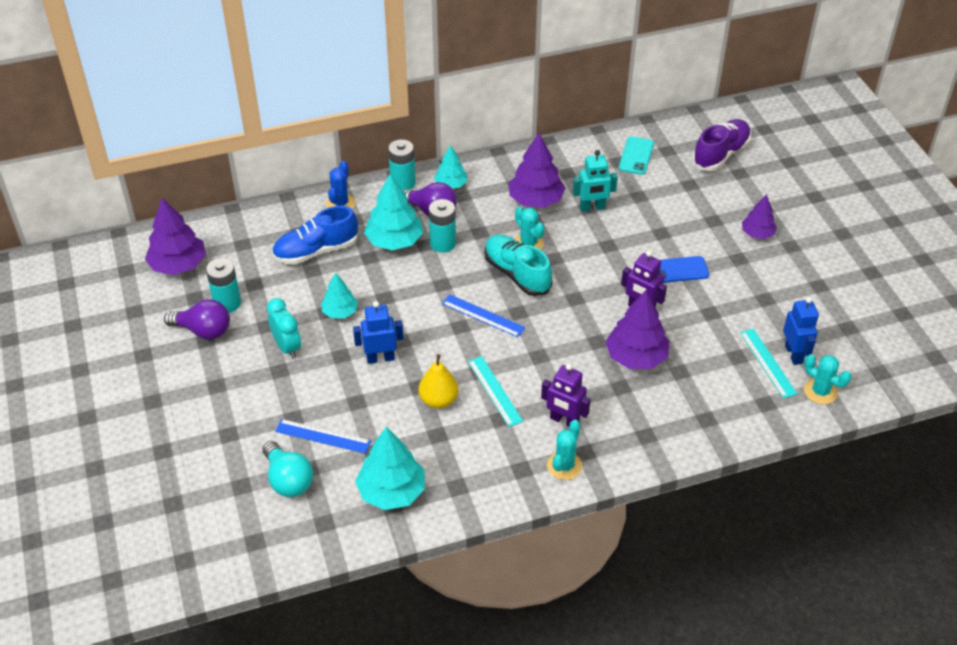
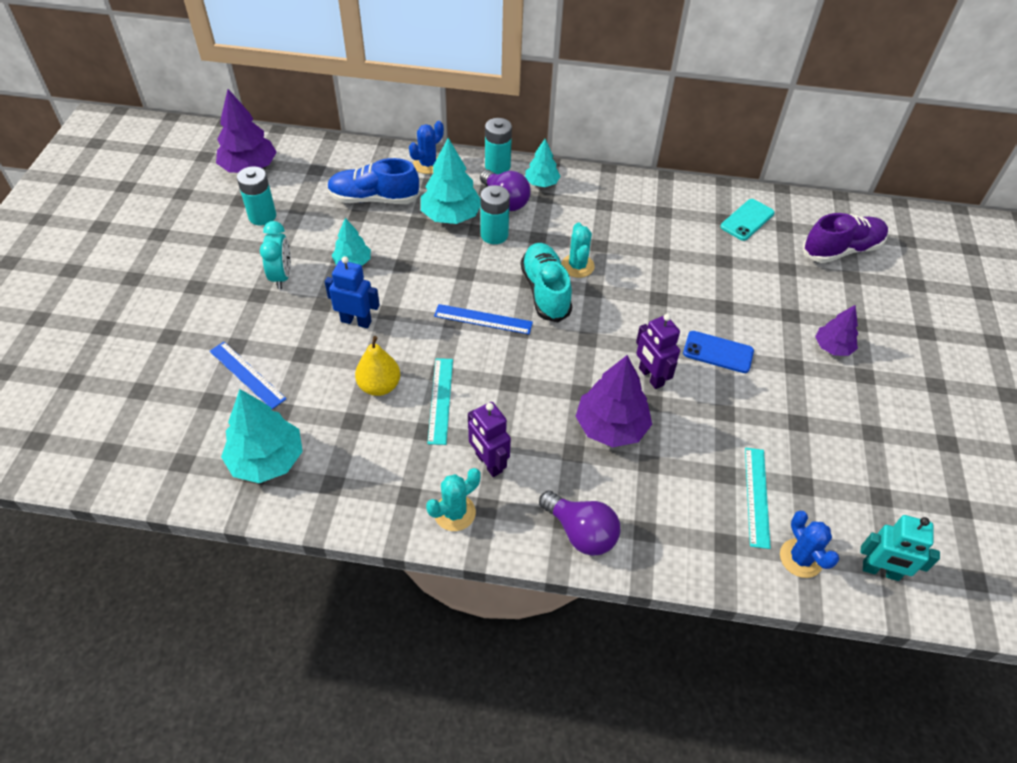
camera: 25 degrees right, 5 degrees up
(203, 331) = (223, 233): purple light bulb -> purple light bulb (581, 532)
(288, 480) = (184, 404): turquoise light bulb -> none
(483, 315) = (483, 319): blue ruler -> blue ruler turned 45 degrees counterclockwise
(535, 200) = (614, 226): purple tree -> none
(592, 208) = (667, 254): turquoise robot -> turquoise robot (880, 571)
(794, 354) = (794, 500): blue robot -> none
(820, 391) = (801, 558): turquoise cactus -> blue cactus

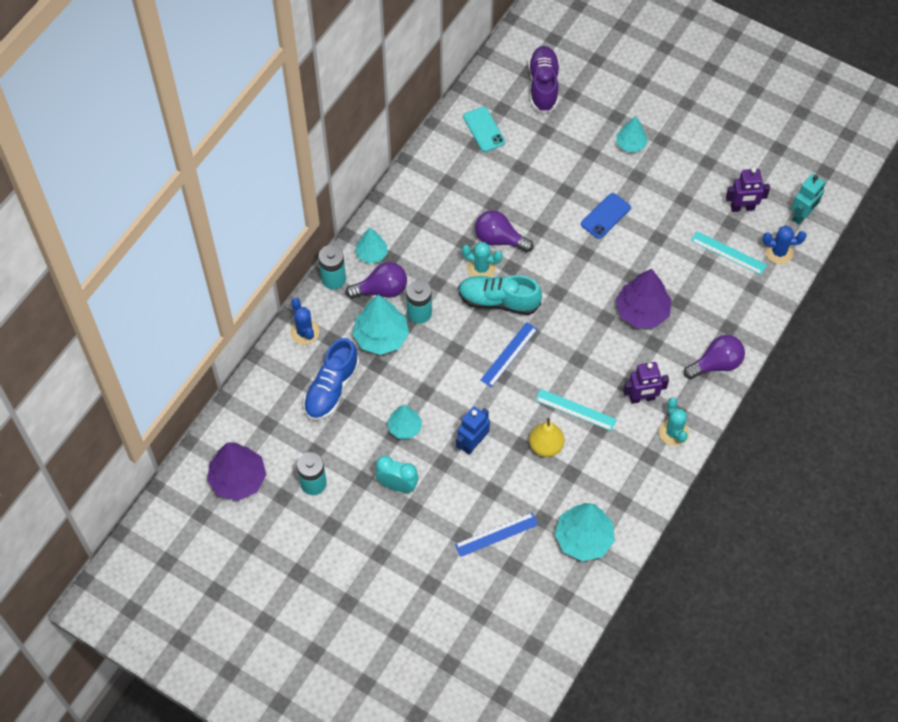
camera: 65 degrees left, 10 degrees up
(622, 270) = (499, 239): none -> purple light bulb
(650, 377) = (609, 268): purple robot -> purple robot (742, 208)
(832, 347) = (630, 144): purple tree -> turquoise tree

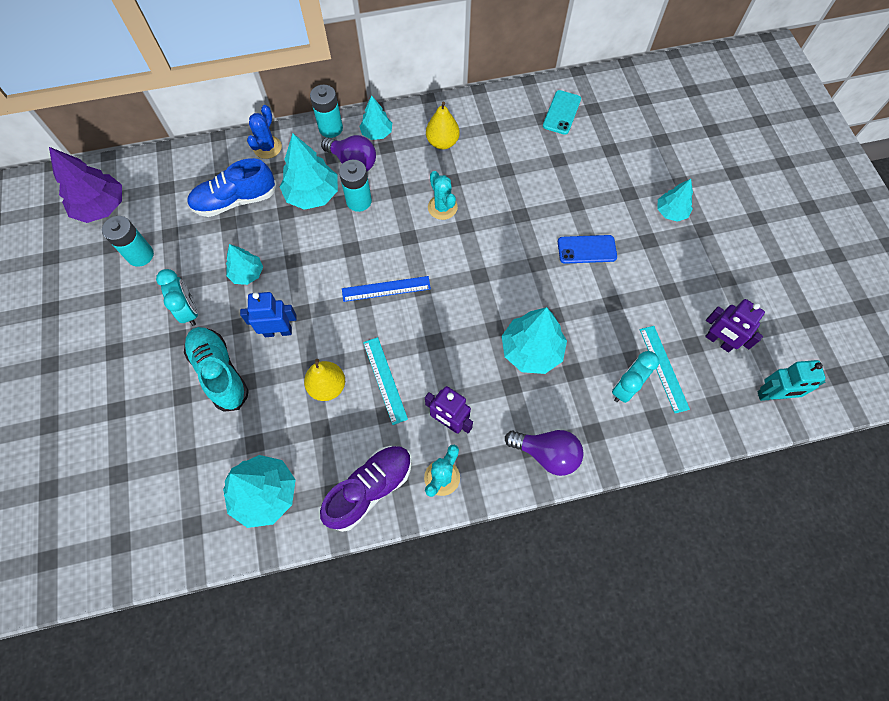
camera: 45 degrees right, 5 degrees up
(427, 221) = (442, 142): none -> yellow pear
(496, 535) = (207, 420): blue ruler -> none
(498, 301) = (426, 242): turquoise shoe -> turquoise shoe (220, 372)
(499, 239) = (480, 198): purple light bulb -> none
(543, 86) = (645, 116): purple shoe -> purple shoe (370, 489)
(642, 311) = (531, 350): purple tree -> turquoise tree
(719, 285) = (625, 388): none -> turquoise clock
(779, 252) = (713, 408): blue cactus -> none

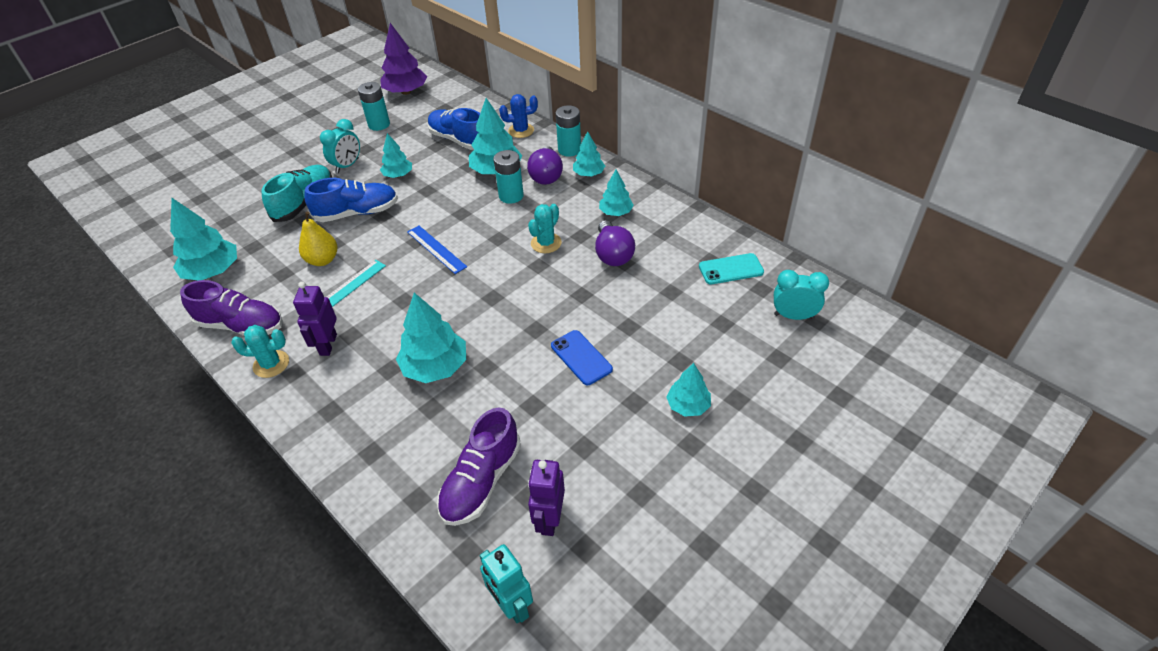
camera: 60 degrees right, 20 degrees down
(278, 331) = (357, 213): blue robot -> blue shoe
(442, 142) = (616, 212): yellow pear -> turquoise tree
(546, 454) = (329, 426): purple light bulb -> purple light bulb (613, 255)
(625, 388) = (437, 457): turquoise clock -> turquoise clock (793, 316)
(664, 368) = (481, 481): turquoise ruler -> purple shoe

